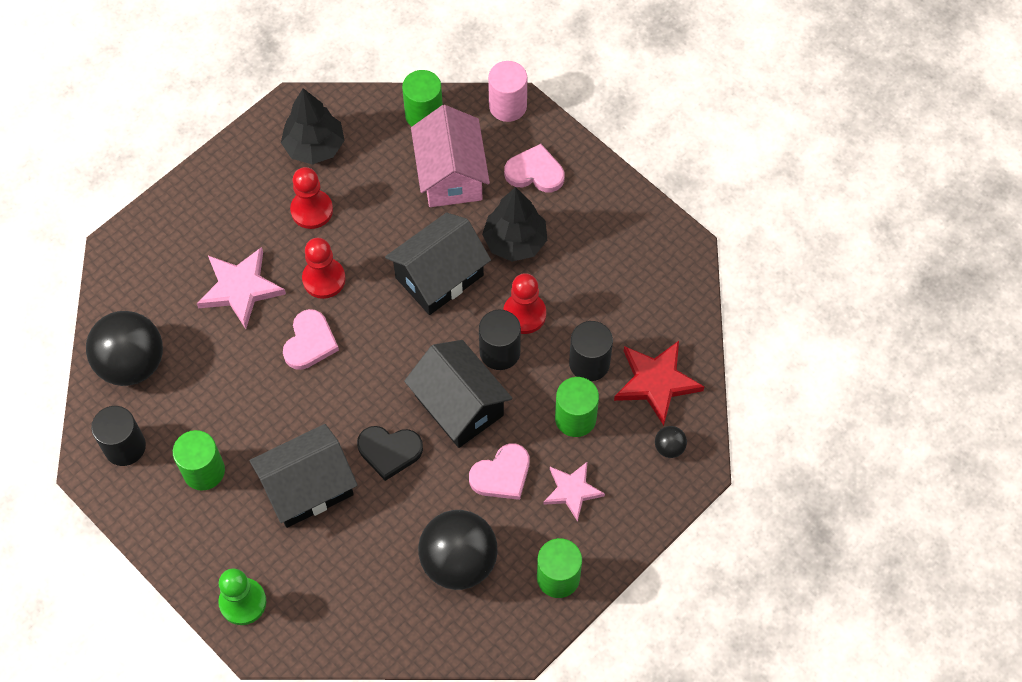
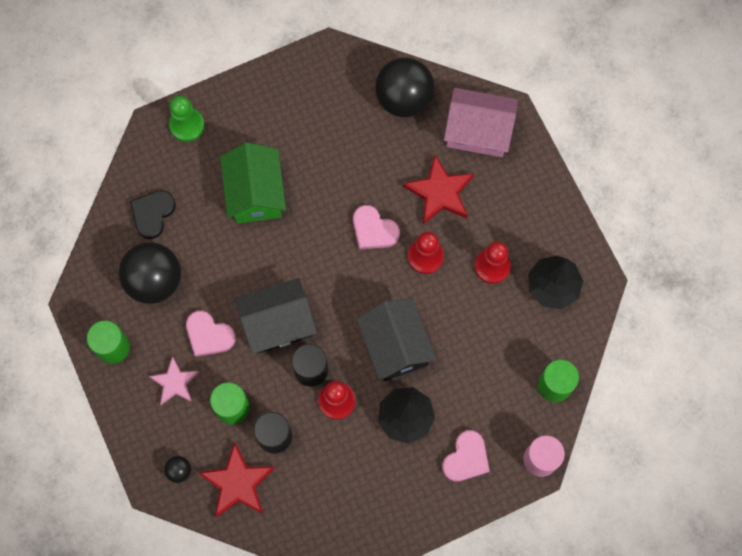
camera: 110 degrees right, 10 degrees up
(125, 447) = (337, 78): black cylinder -> none
(204, 471) = (297, 126): green cylinder -> none
(240, 288) = (440, 192): pink star -> red star
(308, 487) = (255, 193): black house -> green house
(389, 451) = (260, 260): black heart -> black heart (153, 214)
(451, 175) = (487, 387): pink house -> pink house (478, 131)
(502, 474) = (209, 335): pink heart -> pink heart turned 45 degrees counterclockwise

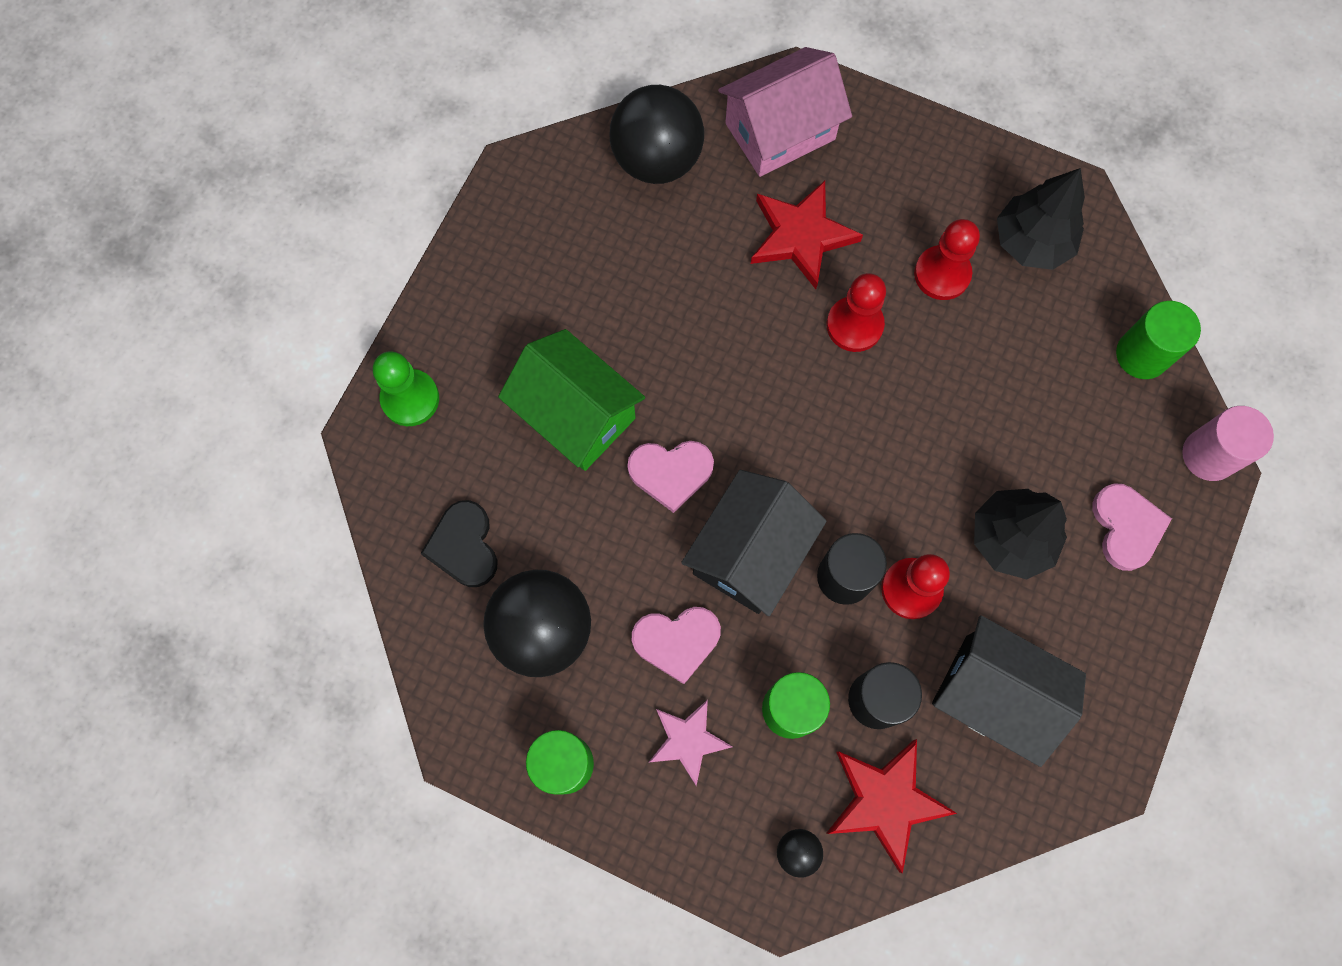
camera: 40 degrees left, 0 degrees up
(374, 230) = (763, 342): pink heart -> pink heart (671, 473)
(395, 346) = (918, 461): black house -> black house (994, 694)

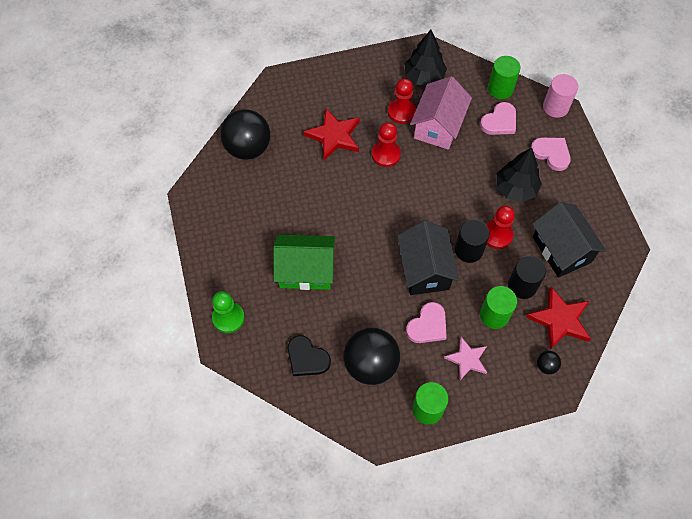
camera: 40 degrees left, 10 degrees down
(671, 473) = (365, 263): pink heart -> pink heart (499, 121)
(780, 131) = (289, 103): pink house -> pink house (438, 126)
(994, 694) = (561, 249): black house -> black house turned 75 degrees clockwise

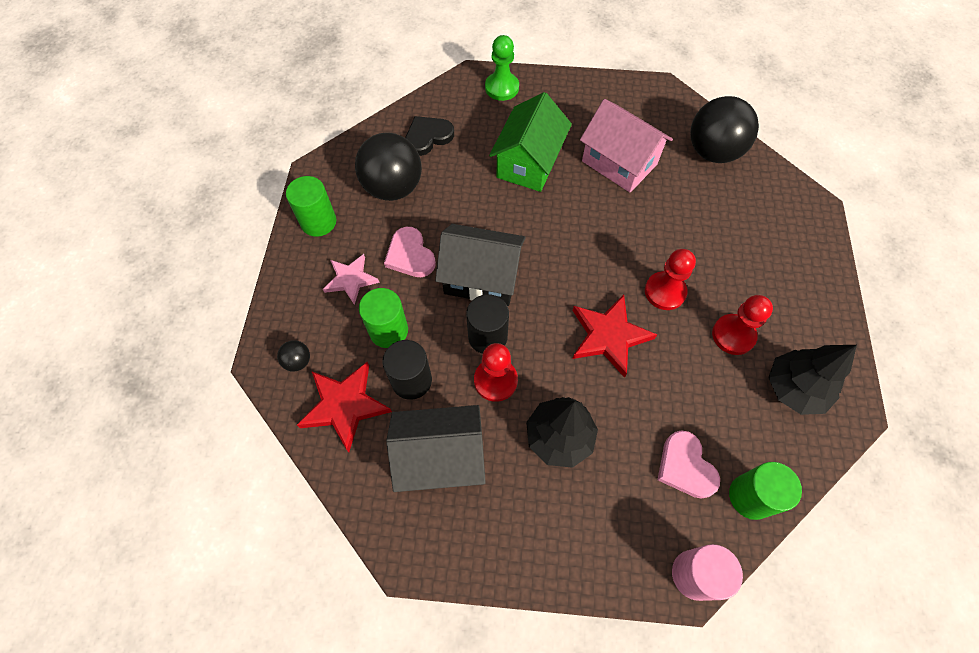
camera: 110 degrees right, 0 degrees up
(334, 136) = (709, 243): red star -> red star (609, 336)
(438, 126) = (697, 374): pink house -> pink house (619, 163)
(551, 153) = (604, 521): pink heart -> none

